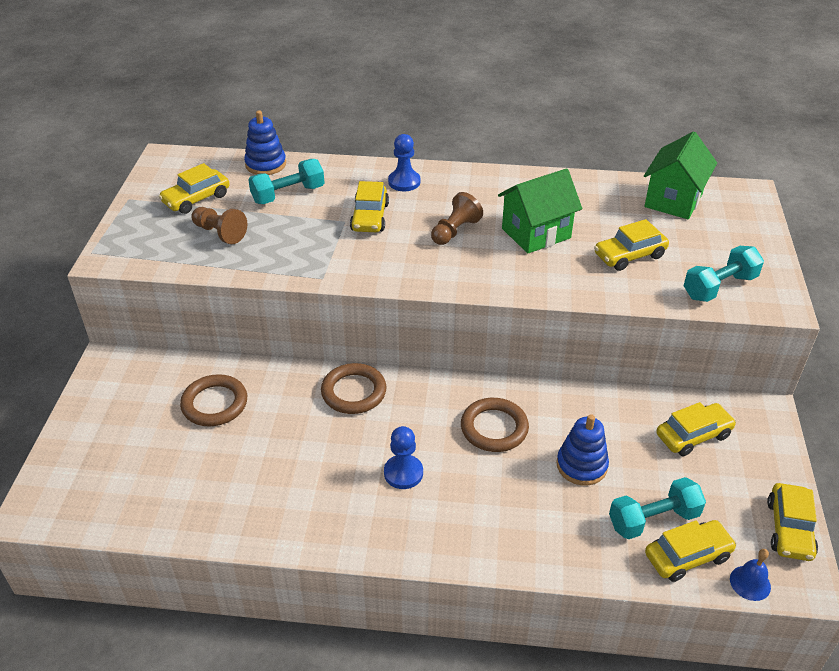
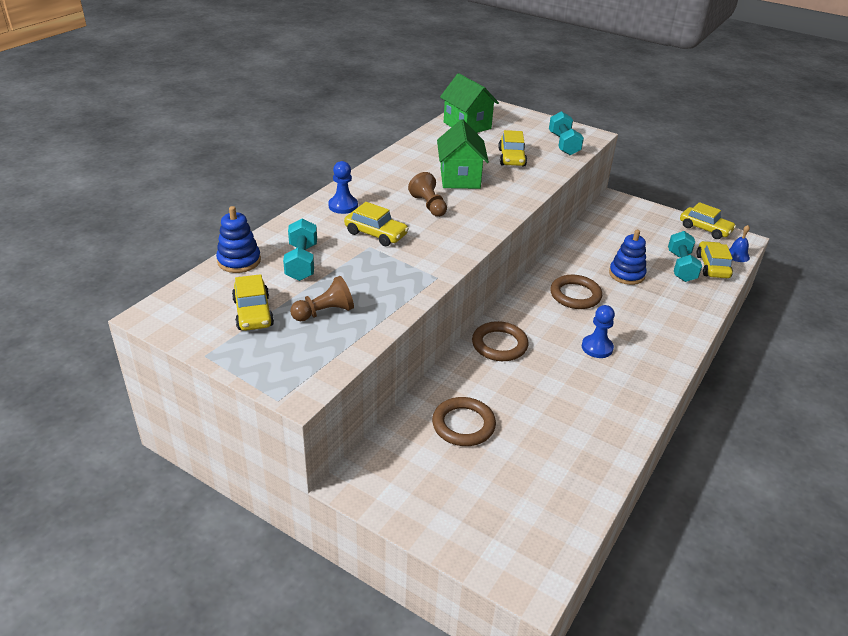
camera: 65 degrees left, 5 degrees down
(693, 435) = (622, 228): yellow car -> none

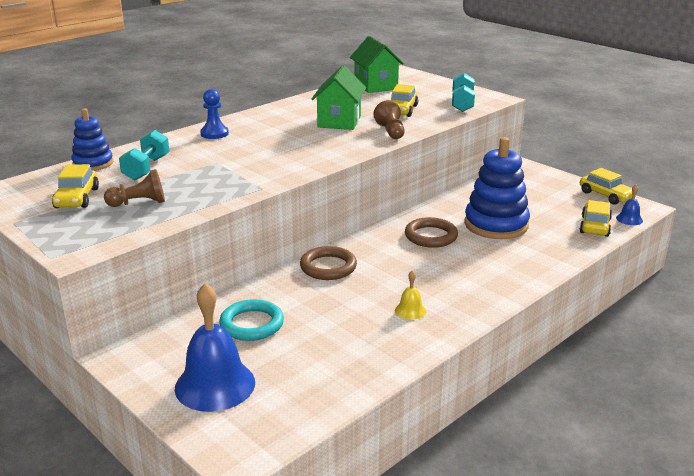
camera: 15 degrees right, 10 degrees down
(376, 234) = (229, 154): yellow car -> none
(429, 205) = (294, 138): brown pawn -> brown pawn (391, 131)
(463, 425) = (252, 324): brown ring -> turquoise ring
(467, 503) = (215, 385): none -> blue bell
(597, 347) = (426, 279): blue pawn -> none
(601, 387) = (410, 310): none -> yellow bell
(626, 274) = (496, 225): blue stacking toy -> blue stacking toy, size x1.71
(681, 267) = (559, 223): turquoise dumbbell -> none

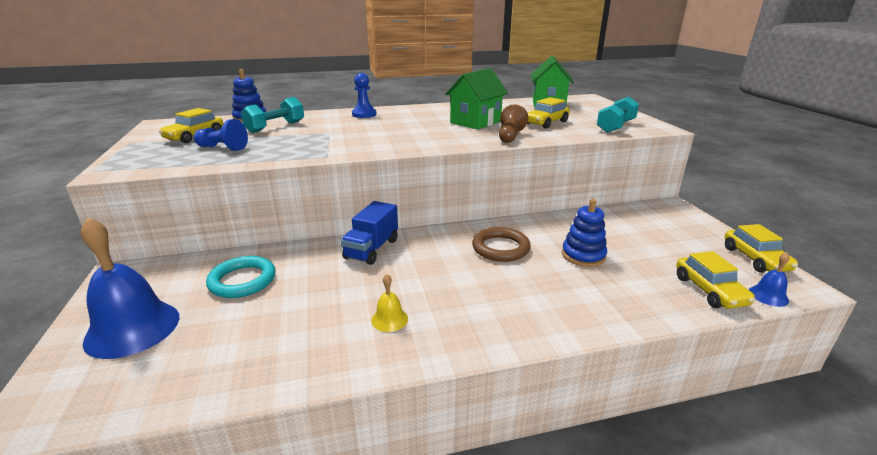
camera: 30 degrees right, 0 degrees up
(139, 203) = (223, 148): brown pawn -> blue pawn
(328, 267) = (372, 249): brown ring -> blue truck
(496, 225) = (583, 255): blue stacking toy -> blue stacking toy, size x0.59
(595, 226) = (709, 290): yellow car -> yellow car turned 120 degrees clockwise

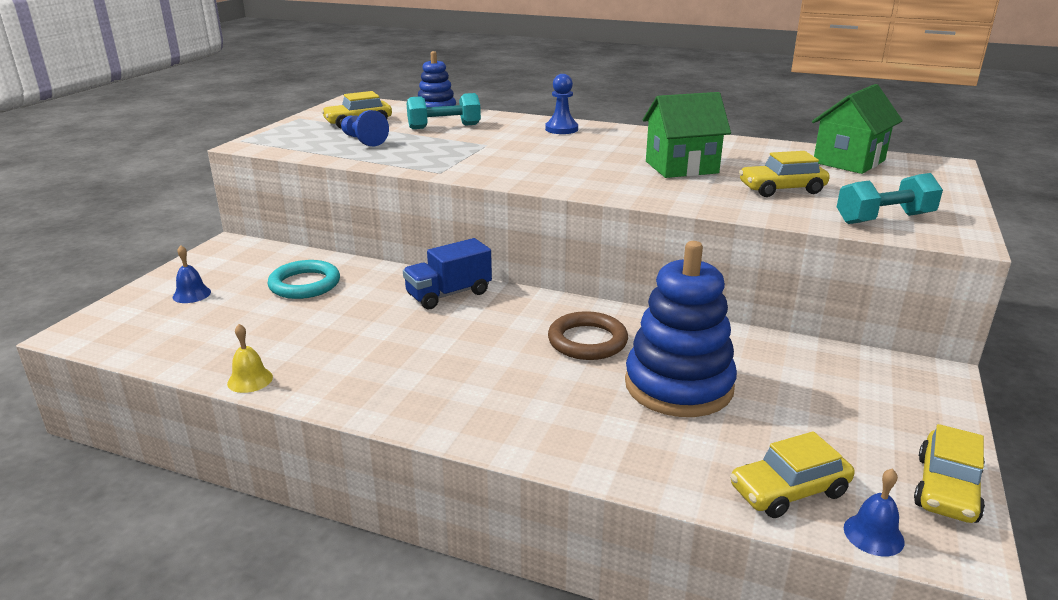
camera: 35 degrees right, 0 degrees up
(133, 328) = (191, 294): blue bell -> blue bell, size x0.45
(389, 319) = (378, 365): yellow bell -> yellow bell (250, 380)
(510, 136) = (690, 196): brown pawn -> none
(583, 255) = (678, 386): blue stacking toy -> blue stacking toy, size x1.71
(709, 290) = (789, 491): yellow car -> yellow car turned 45 degrees clockwise

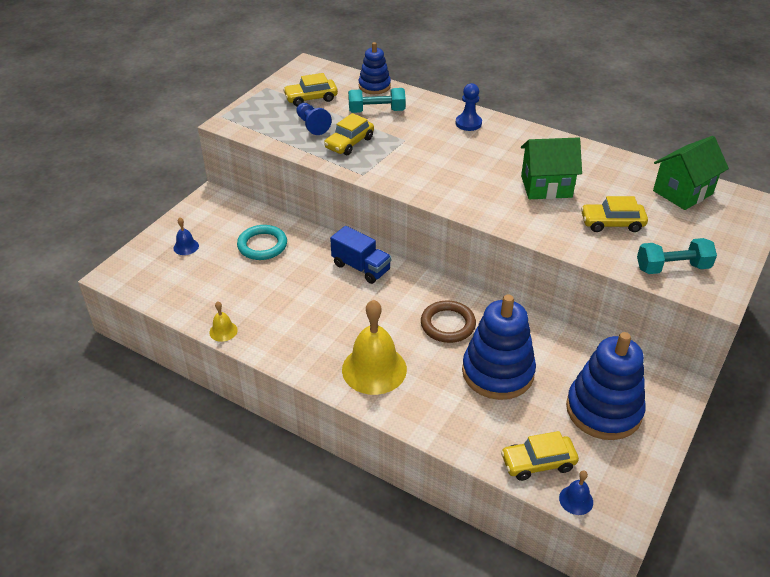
camera: 10 degrees right, 15 degrees up
(449, 294) = (361, 267): blue truck -> blue truck turned 120 degrees counterclockwise
(494, 401) = (374, 369): none -> yellow bell
(850, 413) = (603, 410): none -> blue stacking toy
(947, 489) = (637, 476): yellow car -> yellow car (349, 143)

